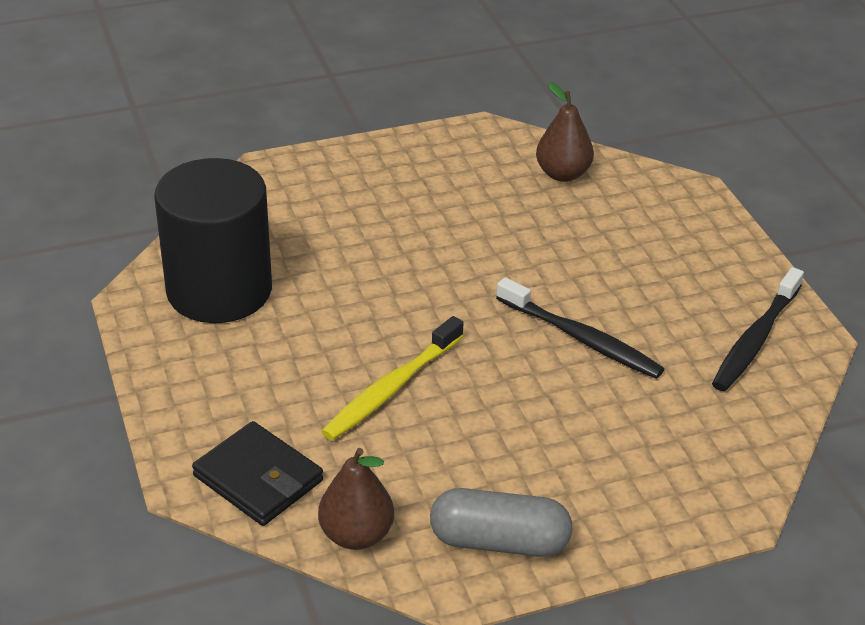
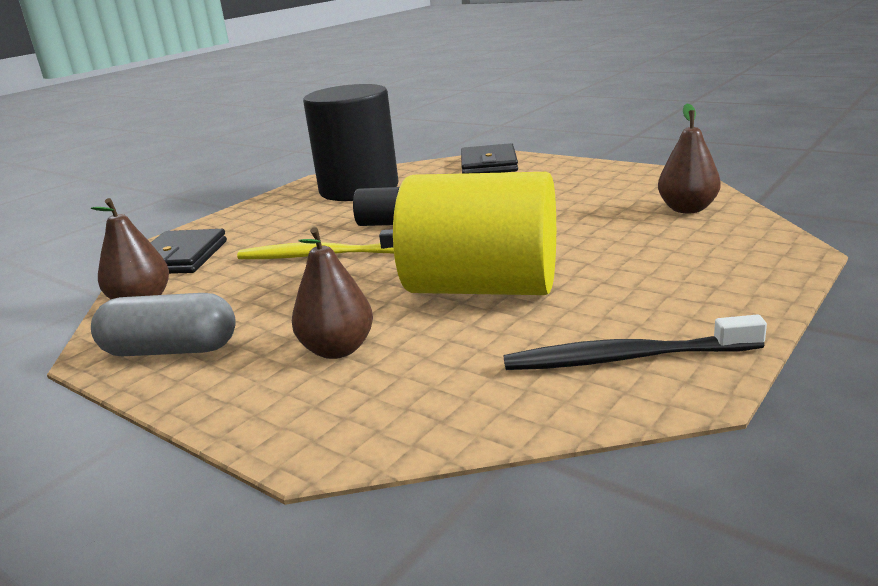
camera: 60 degrees right, 15 degrees down
(282, 187) = (489, 164): none -> black wallet
(357, 322) = (381, 224): none -> black cylinder
(499, 541) = (171, 350): grey capsule -> grey capsule turned 60 degrees counterclockwise
(581, 338) = (482, 288): black toothbrush -> yellow cylinder
(604, 451) = (337, 349): none -> brown pear

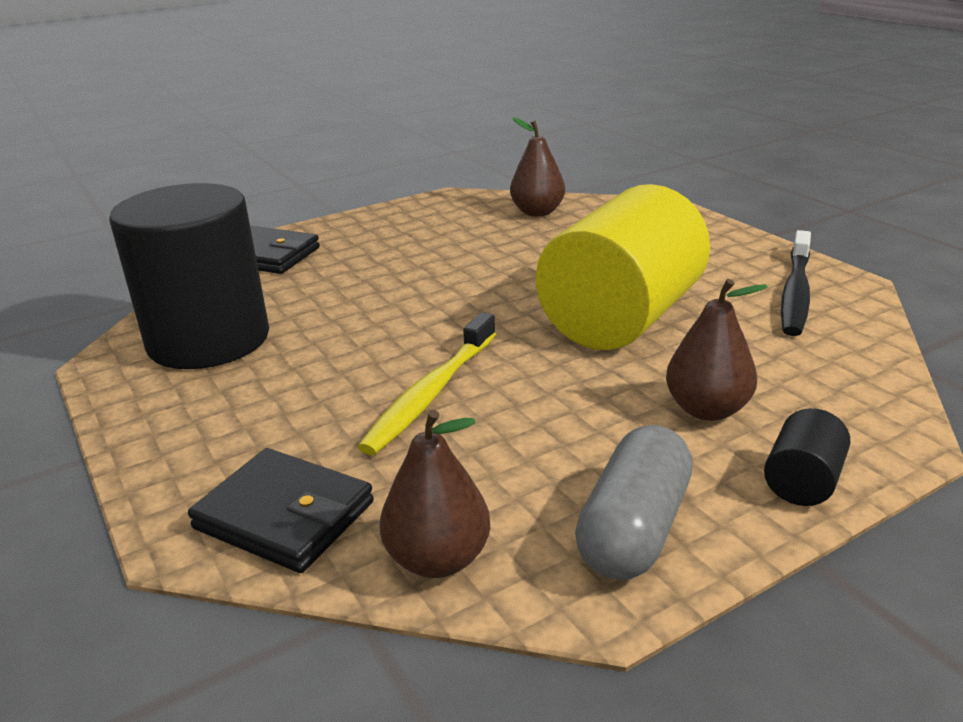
camera: 70 degrees left, 5 degrees up
(381, 224) = (373, 342): black cylinder -> black cylinder (802, 482)

